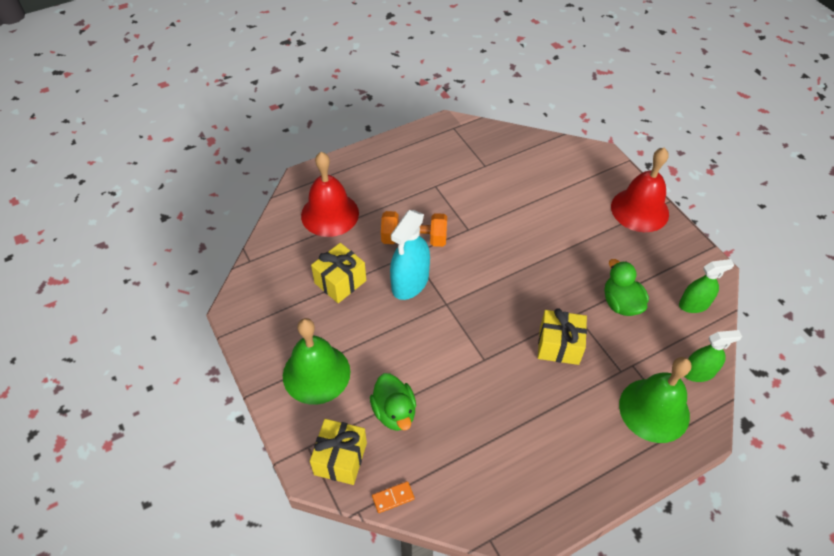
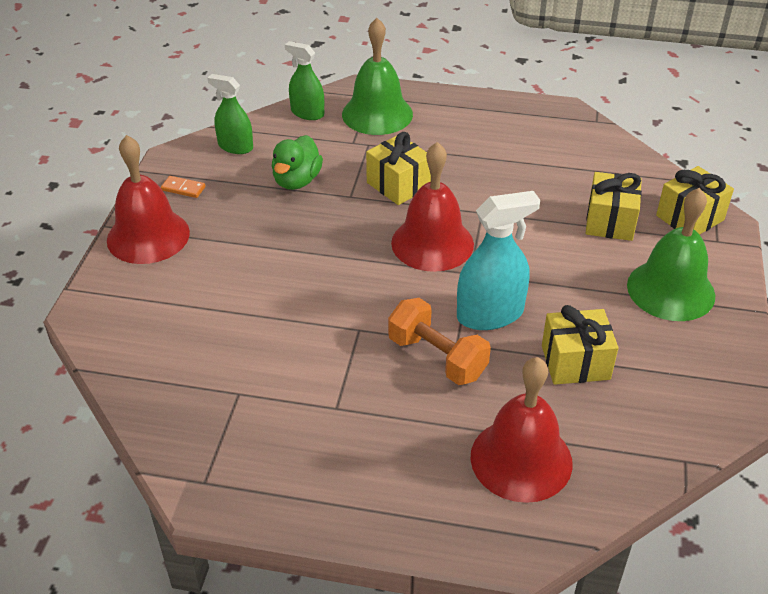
camera: 140 degrees left, 10 degrees down
(393, 498) = (658, 174): orange domino -> orange domino (183, 188)
(394, 412) = (610, 222): green duck -> yellow gift
(489, 311) = (432, 243): none -> red bell

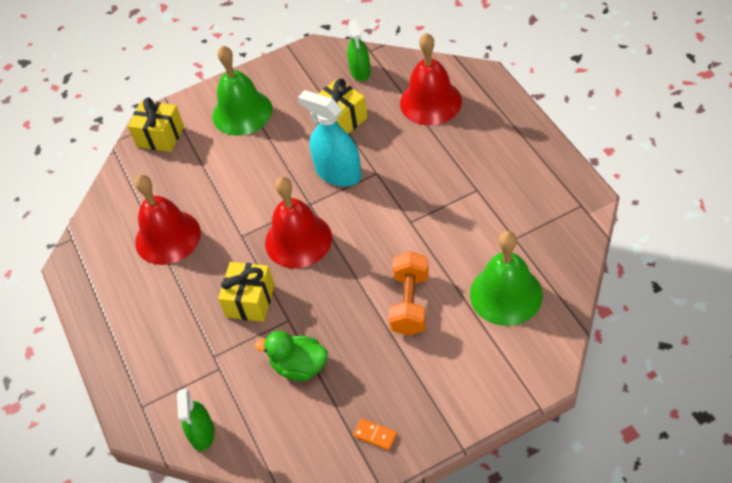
camera: 120 degrees left, 10 degrees up
(148, 236) = (445, 408): red bell -> red bell (168, 237)
(183, 188) = (375, 435): orange domino -> orange domino turned 45 degrees counterclockwise
(235, 146) = (292, 447): green spray bottle -> green spray bottle (360, 71)
(297, 181) = (299, 366): green duck -> green duck turned 150 degrees counterclockwise
(377, 114) = (165, 381): green bell -> green bell (506, 294)
(437, 357) = (396, 173): orange dumbbell -> orange dumbbell (410, 303)
(610, 222) = (196, 169): yellow gift -> none

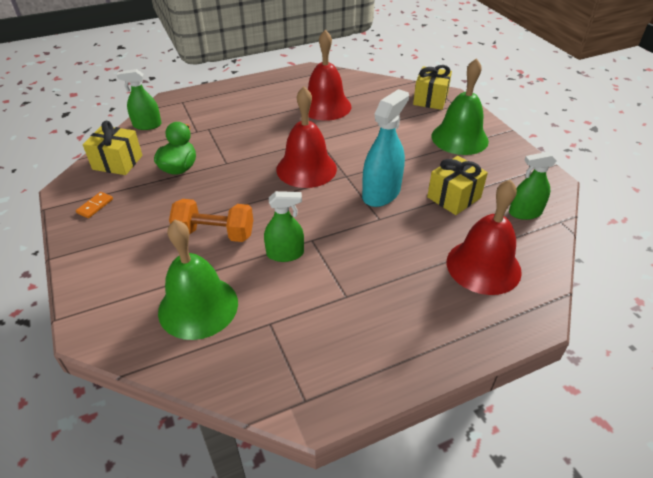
camera: 85 degrees right, 10 degrees down
(250, 301) = (251, 144): yellow gift -> yellow gift (117, 162)
(432, 240) = (285, 254): none -> green spray bottle

